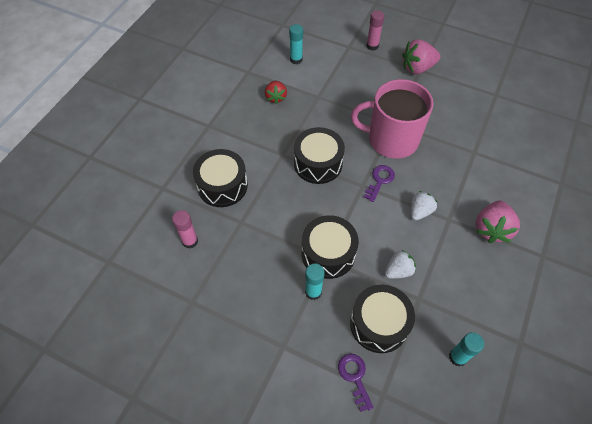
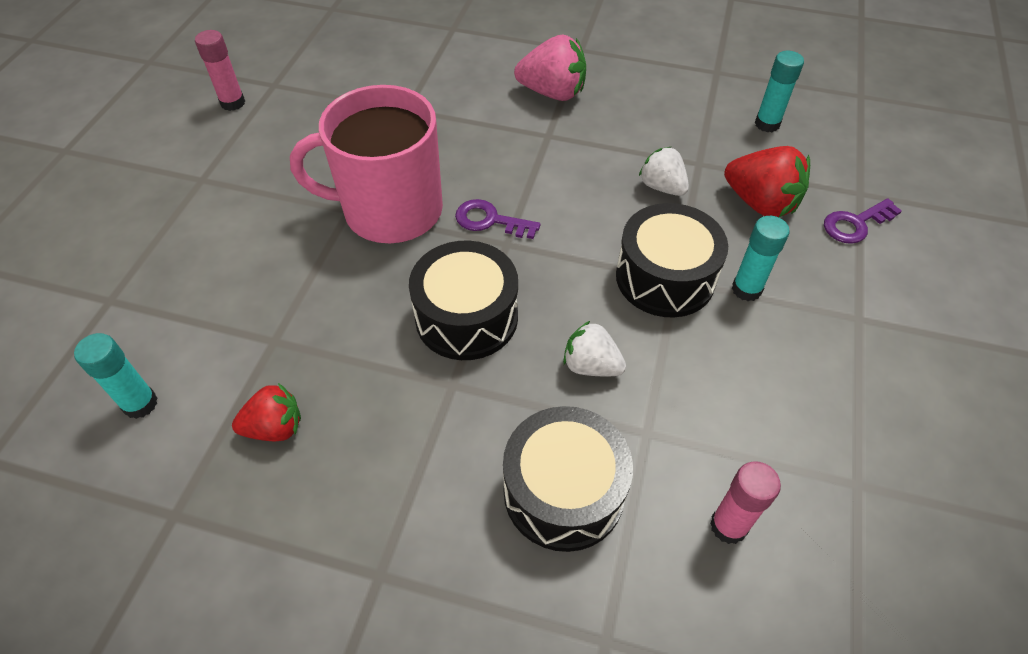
camera: 100 degrees left, 5 degrees down
(372, 46) = (115, 258): pink glue stick -> pink glue stick (233, 103)
(379, 324) = (760, 203): black drum -> red strawberry
(391, 139) = (390, 210): pink mug -> pink mug turned 90 degrees clockwise
(417, 68) = (196, 183): pink strawberry -> none
(420, 211) = (542, 167): white strawberry -> white strawberry (591, 365)

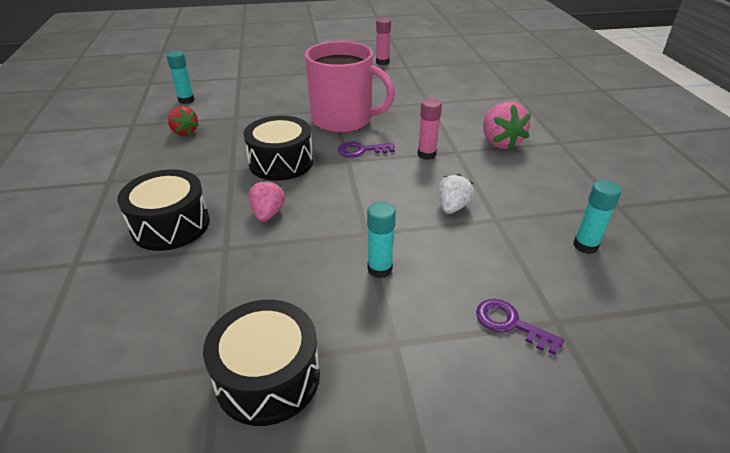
camera: 65 degrees right, 15 degrees down
(390, 210) = (343, 120): pink mug -> pink mug turned 135 degrees clockwise
(490, 220) = (361, 150): purple key -> purple key turned 90 degrees counterclockwise
(591, 365) = (268, 213): white strawberry -> pink strawberry
(665, 277) = (363, 227): black drum -> black drum (268, 377)
(728, 526) = (161, 300): pink glue stick -> pink glue stick (426, 154)
(760, 203) = (481, 259): red strawberry -> none

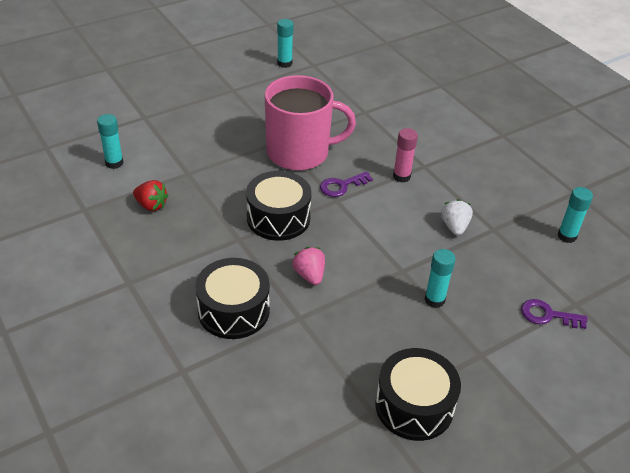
camera: 25 degrees left, 5 degrees up
(382, 62) = (284, 63): pink glue stick -> turquoise glue stick
(500, 142) = (455, 147): pink strawberry -> none

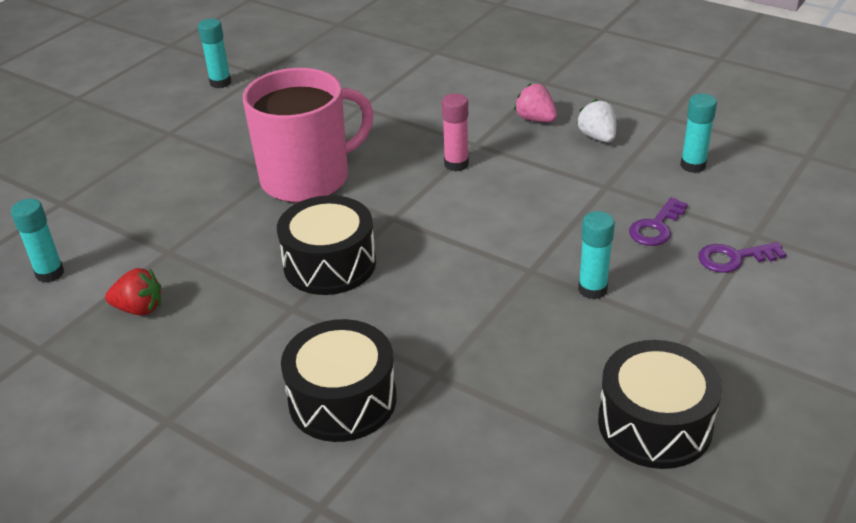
camera: 20 degrees left, 5 degrees down
(309, 275) = (416, 318): pink strawberry -> pink strawberry (535, 119)
(341, 186) = (388, 199): purple key -> purple key (656, 227)
(454, 227) = (559, 199): white strawberry -> white strawberry (597, 137)

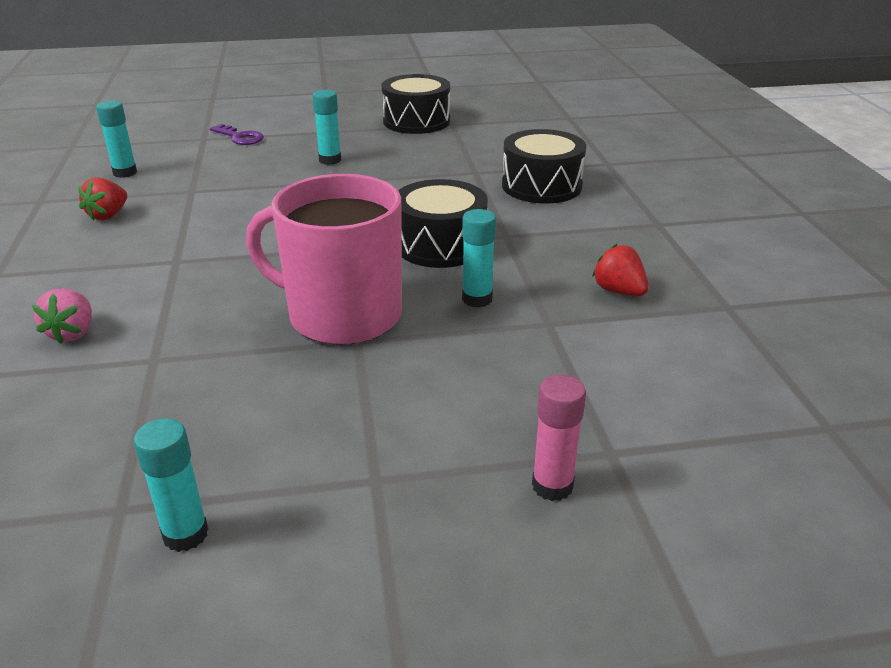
camera: 135 degrees left, 5 degrees down
(50, 273) = (680, 365): turquoise glue stick -> turquoise glue stick (477, 299)
(456, 164) = (225, 255): pink glue stick -> pink glue stick (552, 486)
(535, 119) = (96, 250): pink strawberry -> pink strawberry (72, 333)
(597, 137) = (108, 215): white strawberry -> red strawberry
(656, 227) = (230, 163): purple key -> none

